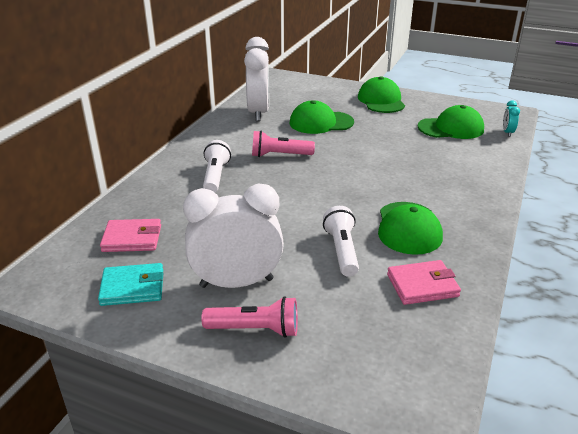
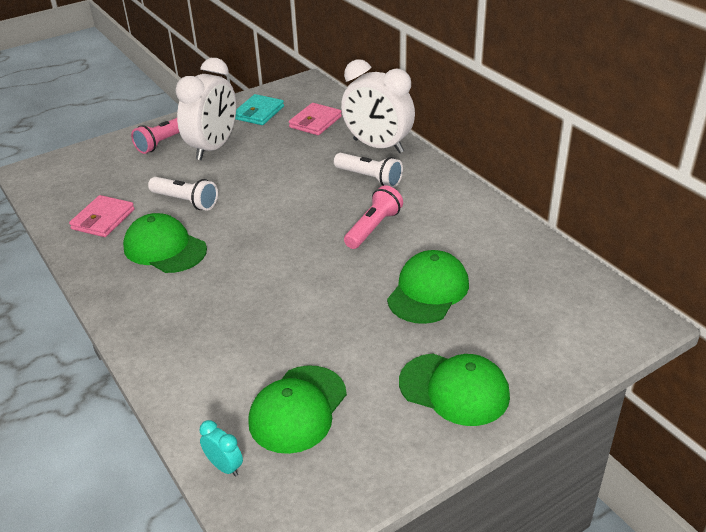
camera: 125 degrees right, 5 degrees up
(258, 112) = (504, 252): white clock -> white clock (378, 146)

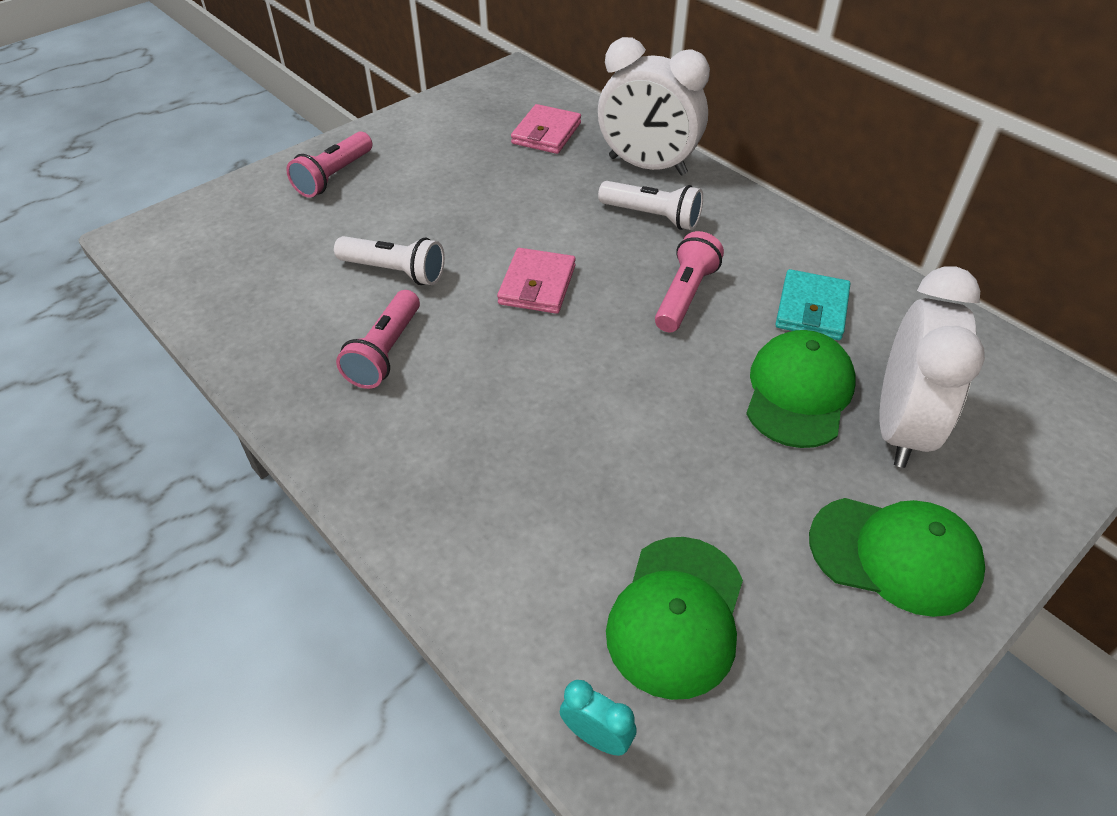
camera: 10 degrees left, 10 degrees up
(103, 219) = (275, 310): pink wallet -> pink wallet (537, 285)
(165, 248) = (385, 352): green cap -> pink flashlight
(213, 148) = (410, 181): white clock -> white clock (900, 427)
(258, 113) = (460, 123): turquoise wallet -> turquoise wallet (811, 309)

